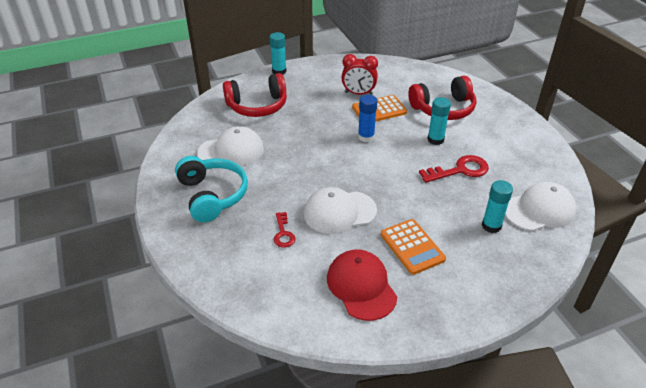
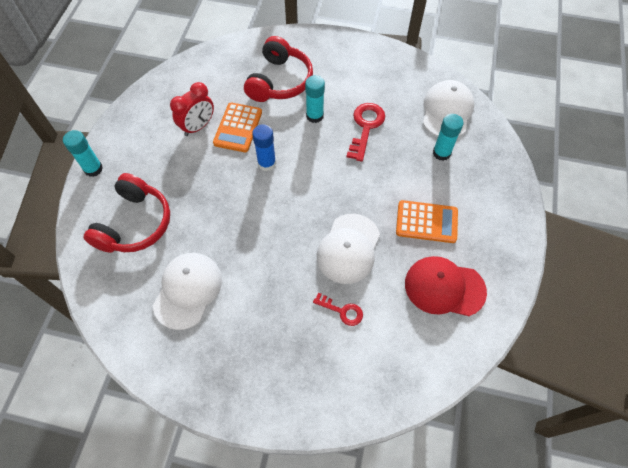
camera: 55 degrees left, 20 degrees up
(212, 195) = (242, 345): turquoise headphones -> none

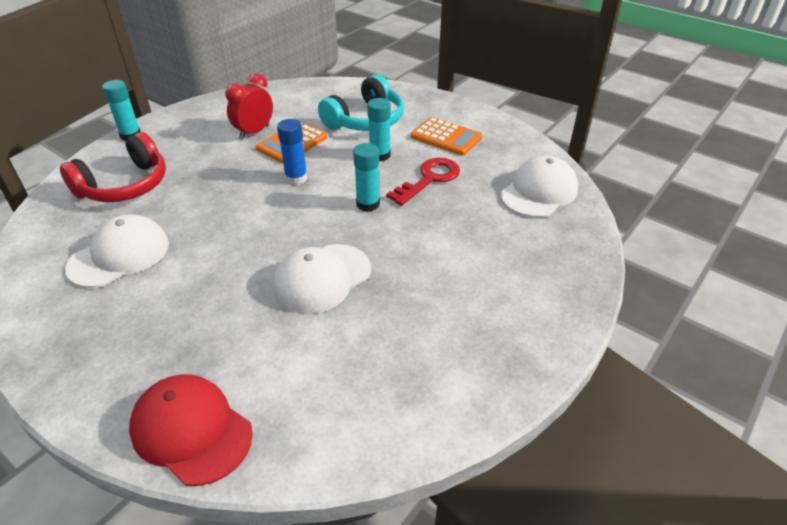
camera: 25 degrees right, 20 degrees down
(198, 127) = (254, 132): red clock -> red clock turned 150 degrees clockwise
(279, 81) = (365, 120): red headphones -> turquoise headphones
(342, 311) = (264, 336): red key -> none
(426, 222) = (437, 285): orange calculator -> orange calculator (446, 137)
(441, 153) = (505, 226): turquoise glue stick -> turquoise glue stick (368, 204)
(444, 287) = (411, 360): red cap -> red cap (191, 430)

